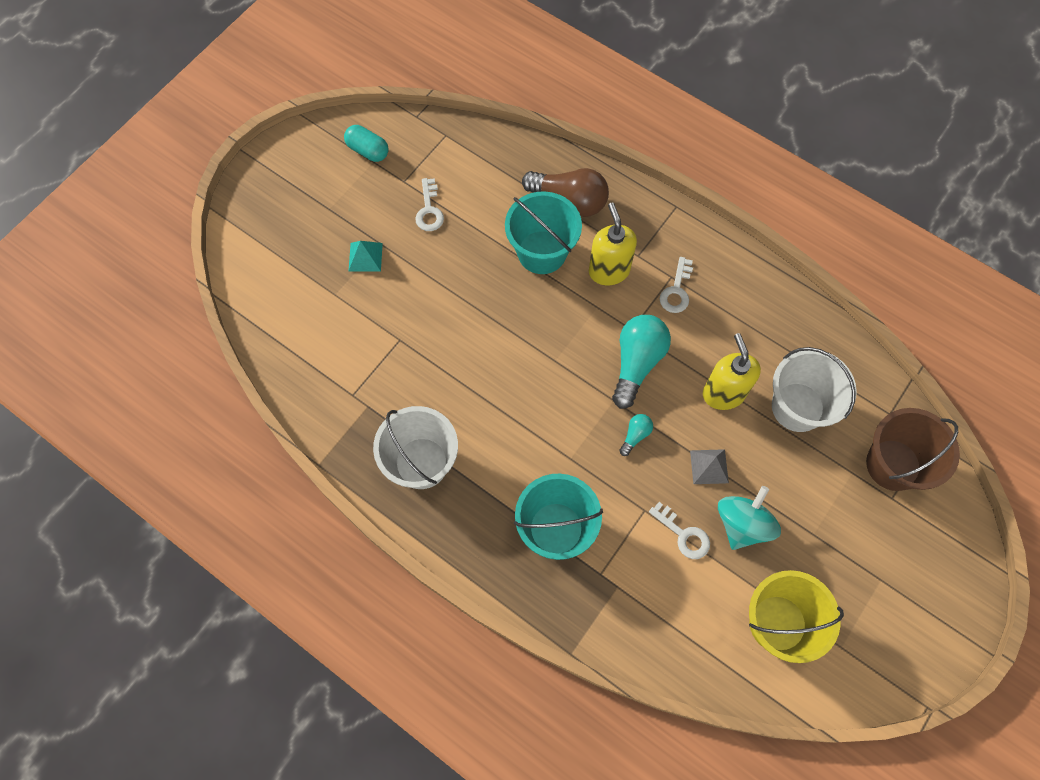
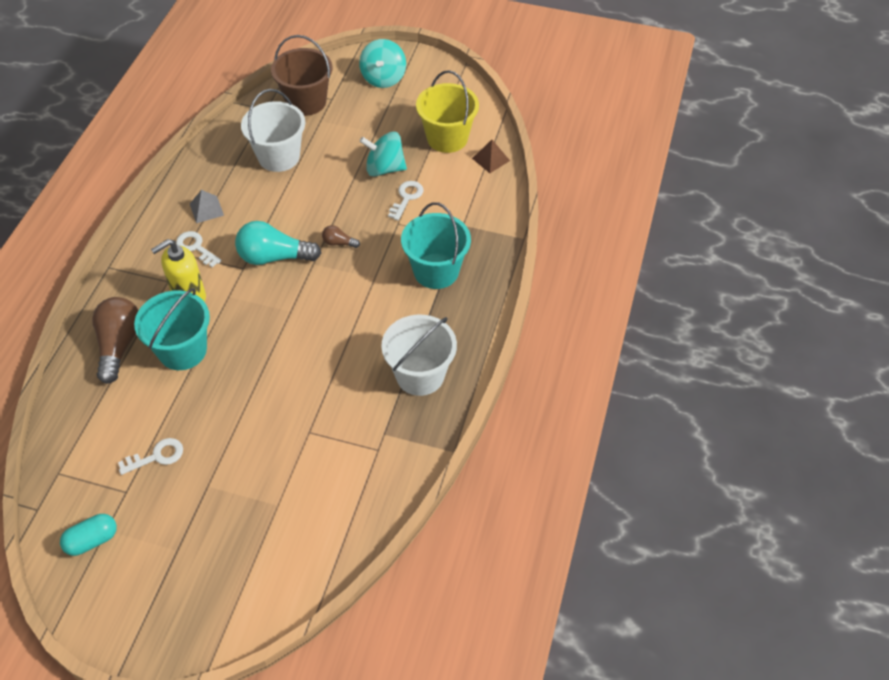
camera: 110 degrees left, 15 degrees down
(365, 257) = (227, 493): turquoise pyramid -> none
(368, 150) = (92, 540): turquoise capsule -> turquoise capsule turned 45 degrees clockwise
(635, 435) = (339, 243): turquoise light bulb -> brown light bulb
(676, 290) = (196, 247): white key -> white key turned 135 degrees counterclockwise
(709, 466) = (347, 195): grey pyramid -> grey pyramid (206, 209)
(721, 667) = (491, 159): none -> brown pyramid
(723, 393) = (282, 199): yellow soap dispenser -> none
(920, 578) = (383, 78): none -> turquoise spinning top

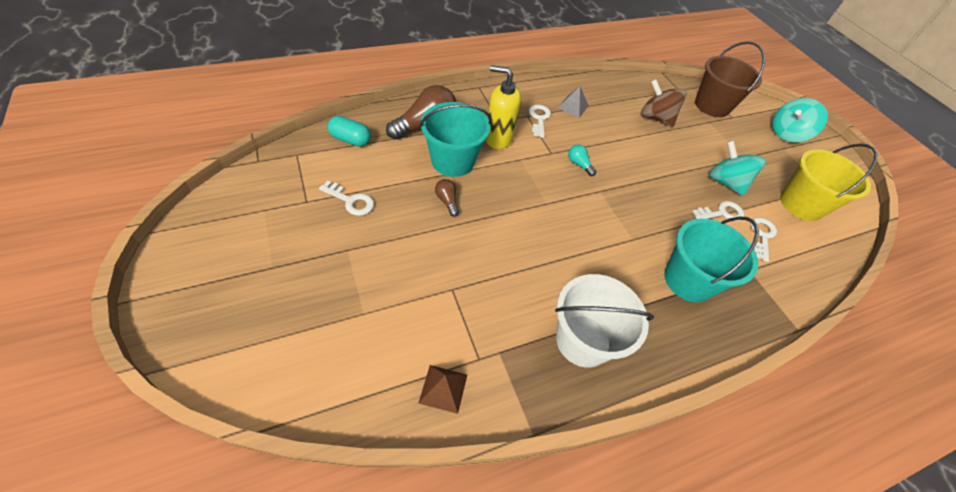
camera: 45 degrees right, 0 degrees up
(92, 540) = (249, 207): turquoise capsule -> turquoise capsule (350, 140)
(274, 257) = (579, 164): turquoise light bulb -> turquoise light bulb, size x0.47
(279, 157) = (655, 118): white bucket -> brown spinning top
(339, 243) = (634, 195): brown light bulb -> brown light bulb (447, 201)
(446, 190) = (762, 236): none -> white key
(491, 159) = (827, 248): brown pyramid -> brown pyramid (443, 388)

